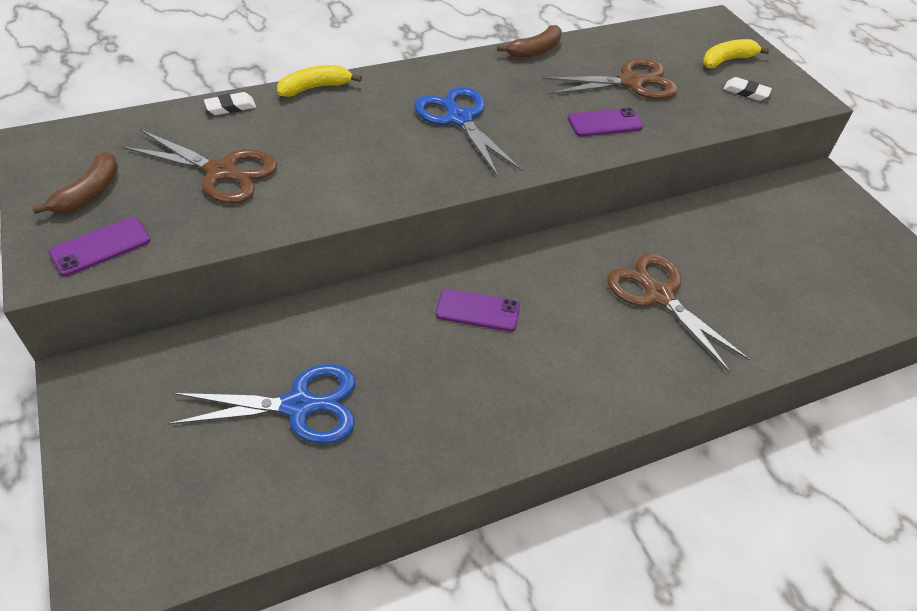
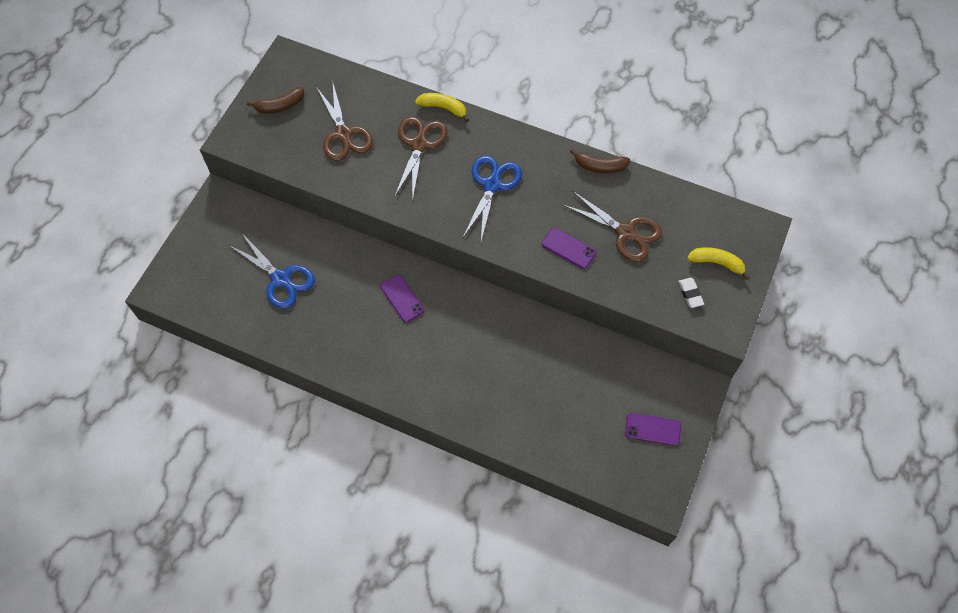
camera: 50 degrees right, 15 degrees up
(100, 246) = (258, 142): purple phone -> purple phone (652, 429)
(230, 107) = (389, 92): white eraser -> none
(658, 295) = (497, 366): brown scissors -> brown scissors (419, 144)

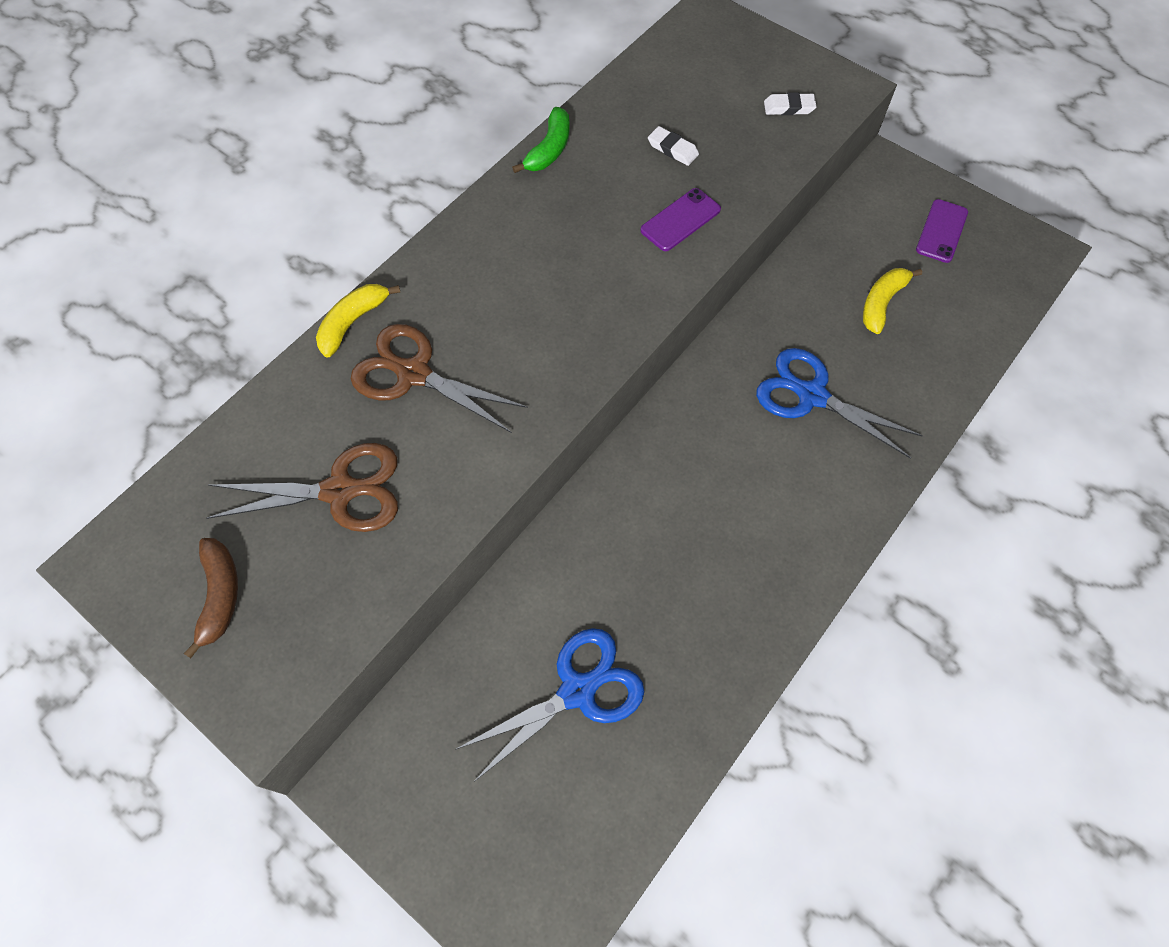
camera: 75 degrees left, 0 degrees up
(402, 298) = (669, 494): purple phone -> none
(492, 185) = (534, 289): blue scissors -> blue scissors (812, 396)
(600, 166) = (549, 149): brown banana -> green banana
(626, 232) = (672, 149): brown scissors -> white eraser
(716, 263) = (748, 69): yellow banana -> yellow banana (882, 303)

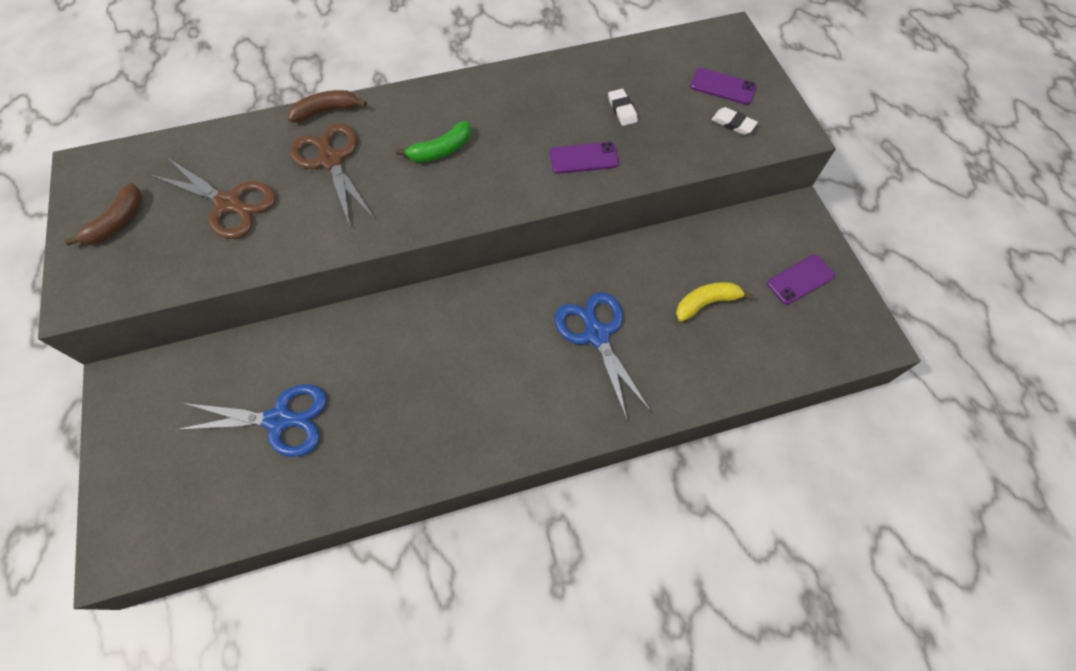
camera: 35 degrees right, 0 degrees up
(353, 322) = (326, 111): yellow banana -> brown banana
(549, 149) = (539, 69): green banana -> green banana (441, 150)
(747, 75) = (722, 87): none -> purple phone

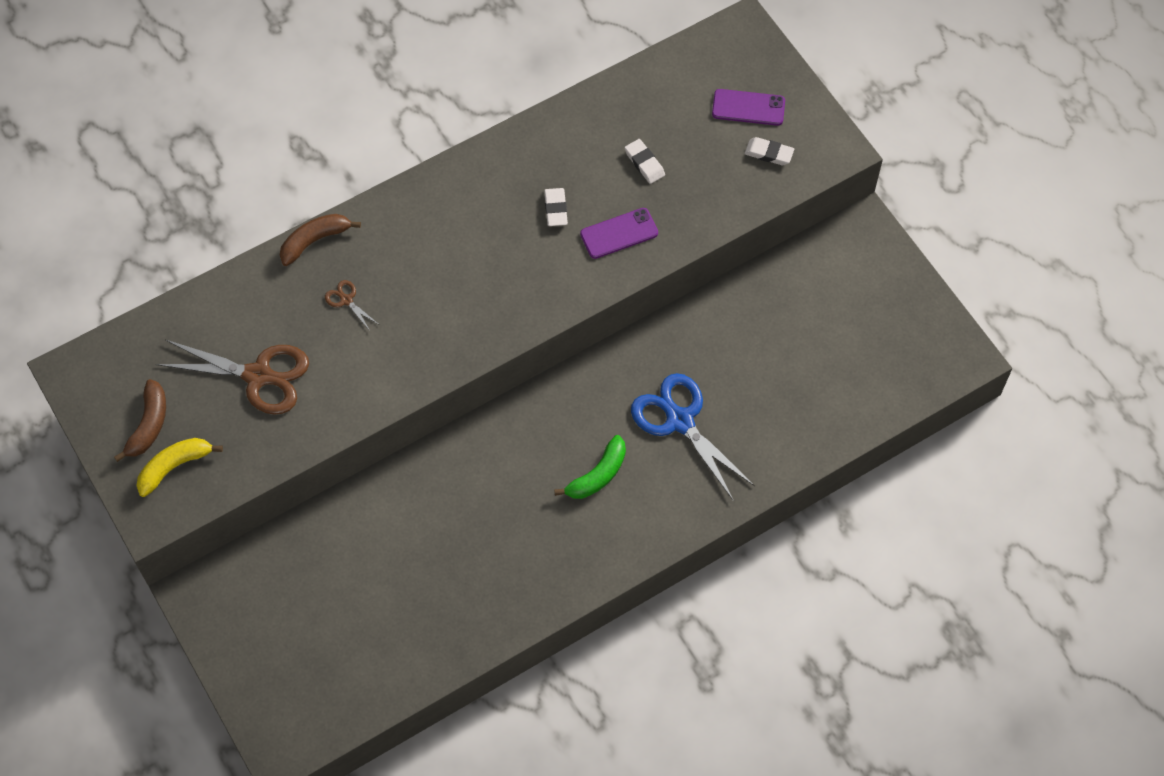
camera: 15 degrees left, 0 degrees up
(279, 420) = (384, 587): blue scissors -> none
(331, 160) = (346, 300): brown scissors -> brown scissors, size x0.43
(441, 150) = (462, 260): green banana -> green banana (597, 475)
(535, 128) = (555, 209): none -> white eraser
(706, 303) = (785, 359): yellow banana -> yellow banana (174, 467)
(800, 279) = (878, 308): purple phone -> none

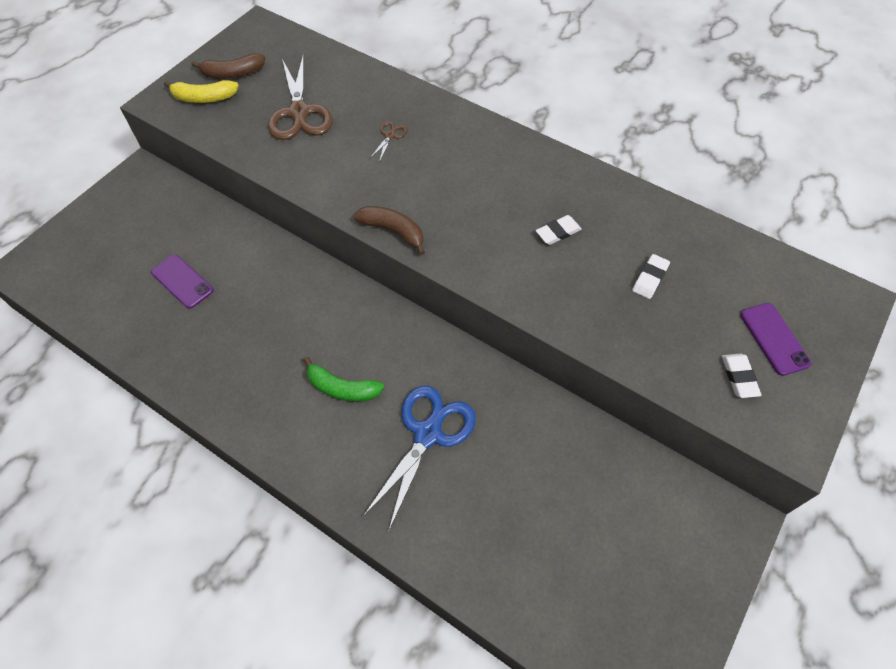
camera: 65 degrees right, 5 degrees down
(174, 467) = (204, 98): yellow banana -> yellow banana turned 150 degrees clockwise
(315, 241) = (431, 100): brown banana -> brown banana (393, 231)
(619, 234) = (564, 287): purple phone -> purple phone (182, 281)

